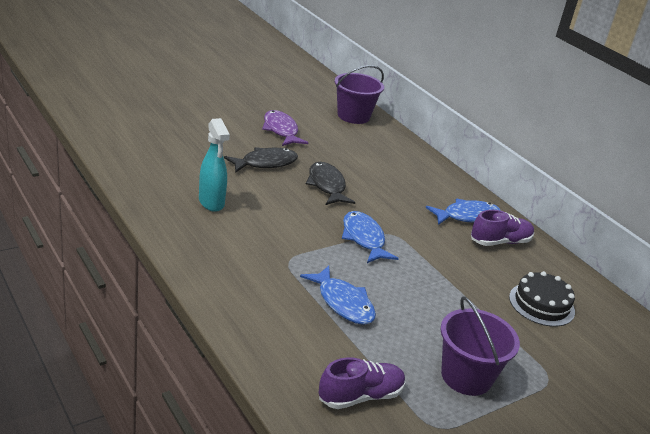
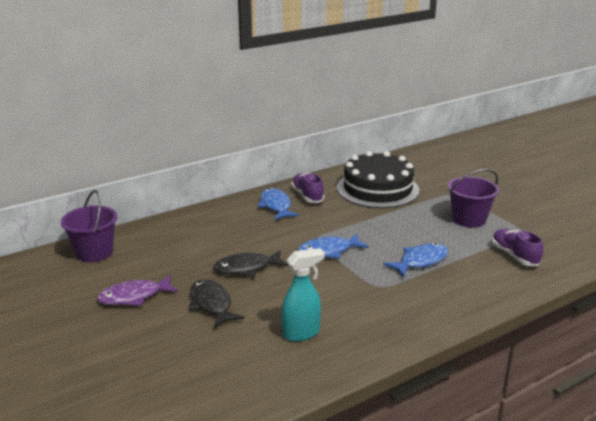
camera: 85 degrees left, 5 degrees down
(541, 304) = (377, 189): black cake -> black cake, size x1.84

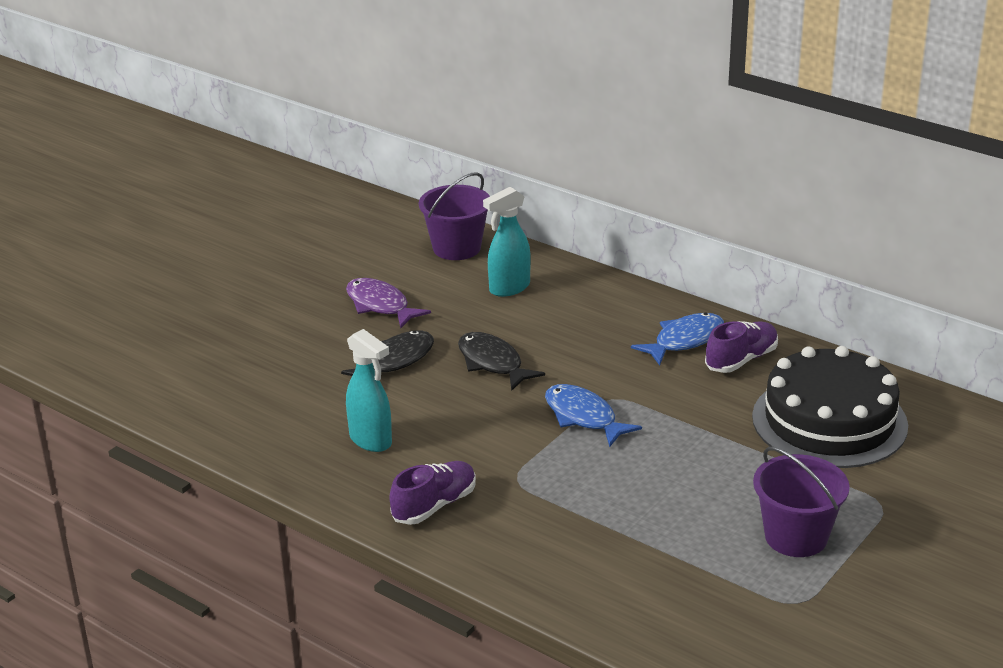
camera: 70 degrees right, 5 degrees up
(166, 245) = (509, 288): none -> turquoise spray bottle
(420, 261) = (613, 506): blue fish -> none
(514, 256) = (700, 602): purple shoe -> purple shoe (434, 506)

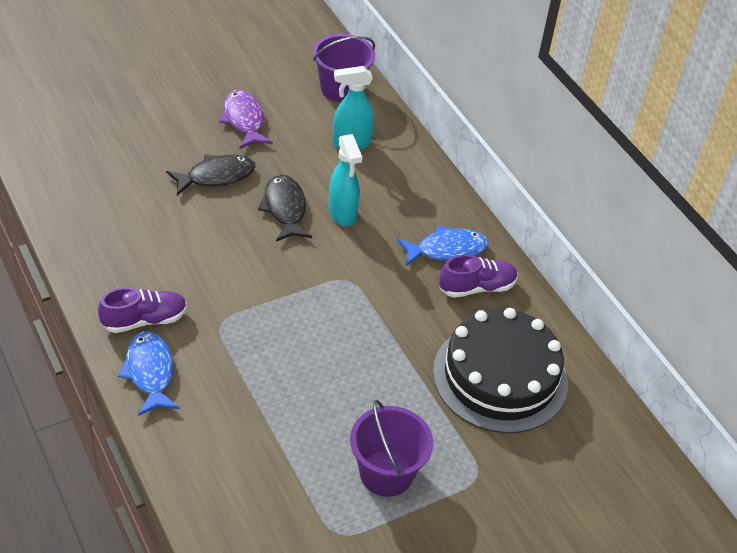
camera: 20 degrees right, 15 degrees up
(371, 440) = (144, 241): turquoise spray bottle -> turquoise spray bottle (342, 214)
(583, 417) = (313, 288): blue fish -> blue fish (149, 372)

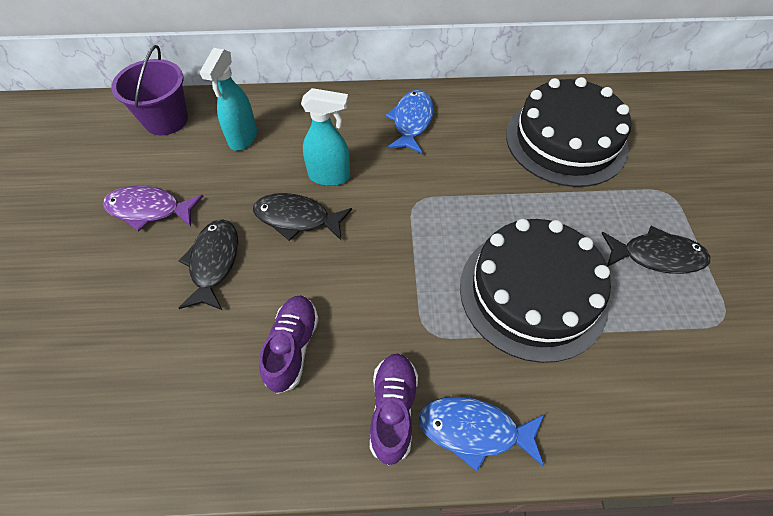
camera: 60 degrees left, 10 degrees up
(293, 384) = (533, 292): none -> black cake
(386, 473) = (657, 256): purple bucket -> black fish
(477, 287) = (463, 119): purple shoe -> purple shoe (292, 348)

